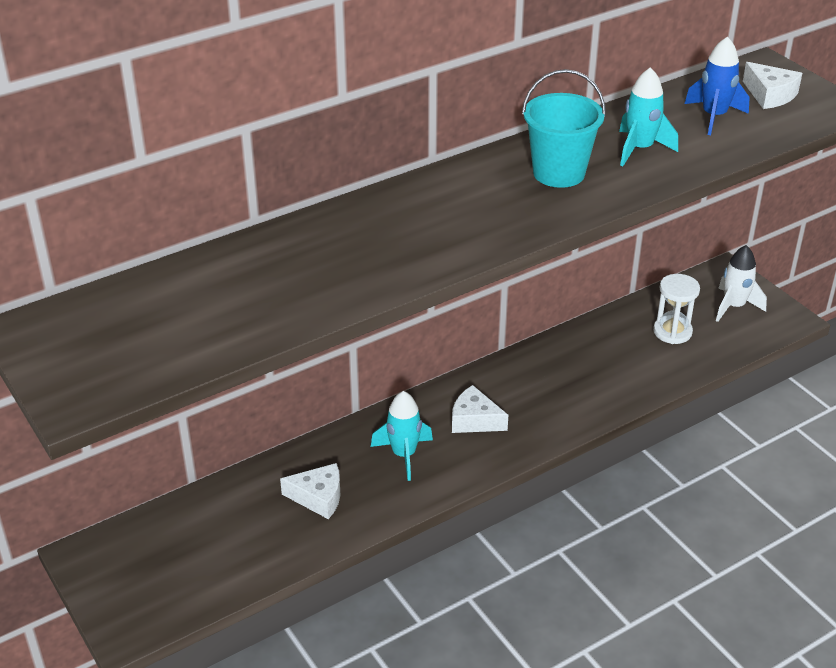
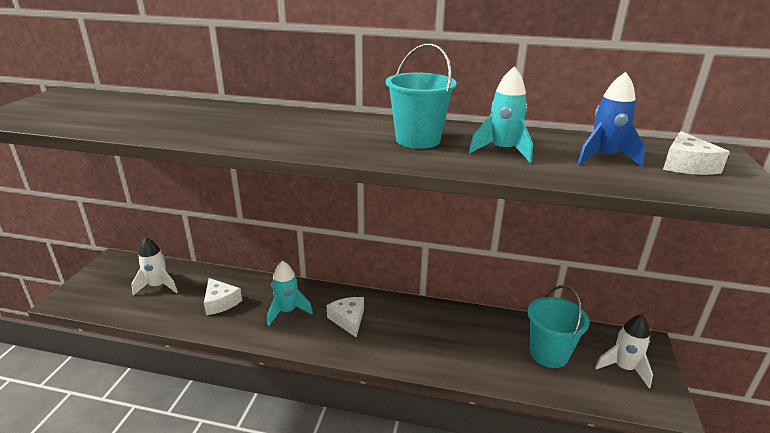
camera: 45 degrees right, 10 degrees down
(211, 535) = (158, 286): none -> white rocket
(672, 332) = (549, 354): white hourglass -> turquoise bucket

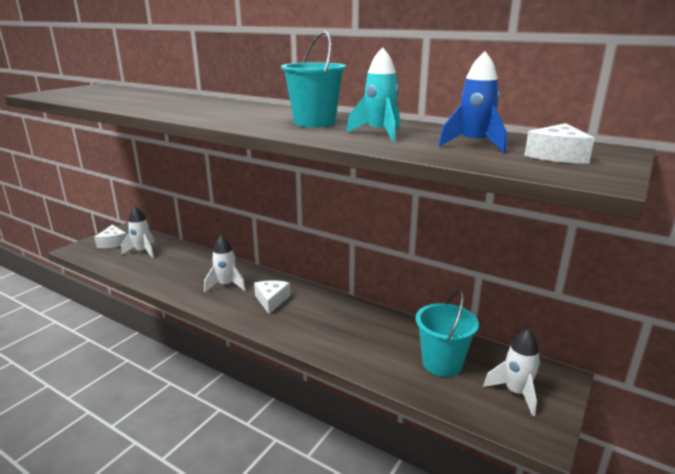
camera: 20 degrees right, 5 degrees down
(220, 302) = (180, 270): white cheese -> white cheese (113, 242)
(287, 311) = (226, 285): turquoise rocket -> white rocket

